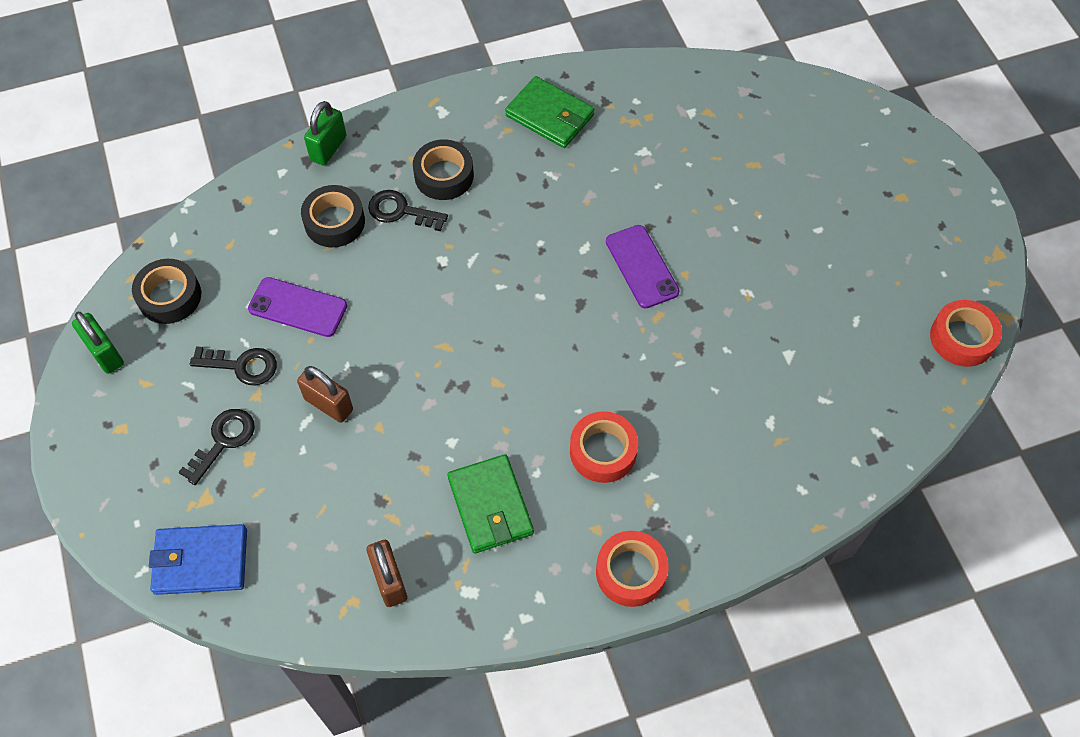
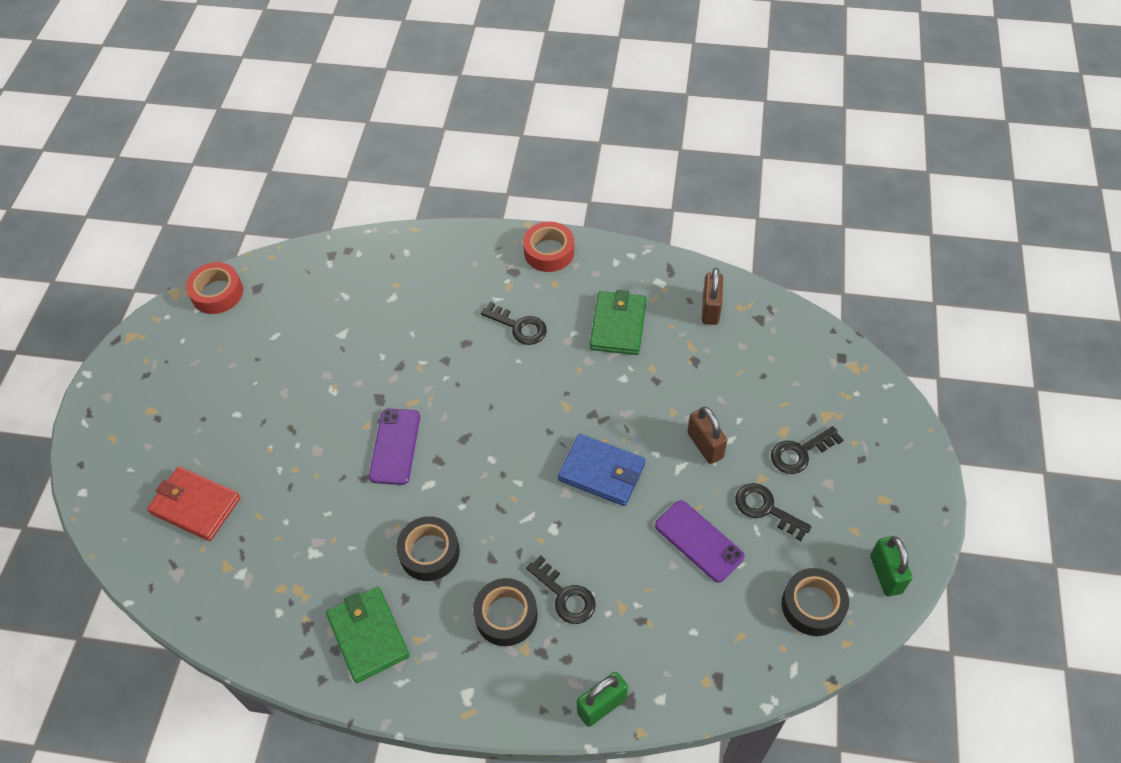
camera: 150 degrees left, 5 degrees down
(200, 561) = (841, 374): blue wallet -> blue wallet (601, 472)
(334, 222) = (631, 613): black tape -> black tape (429, 552)
(603, 451) = (519, 327): red tape -> black key
(778, 142) = (195, 505): none -> red wallet

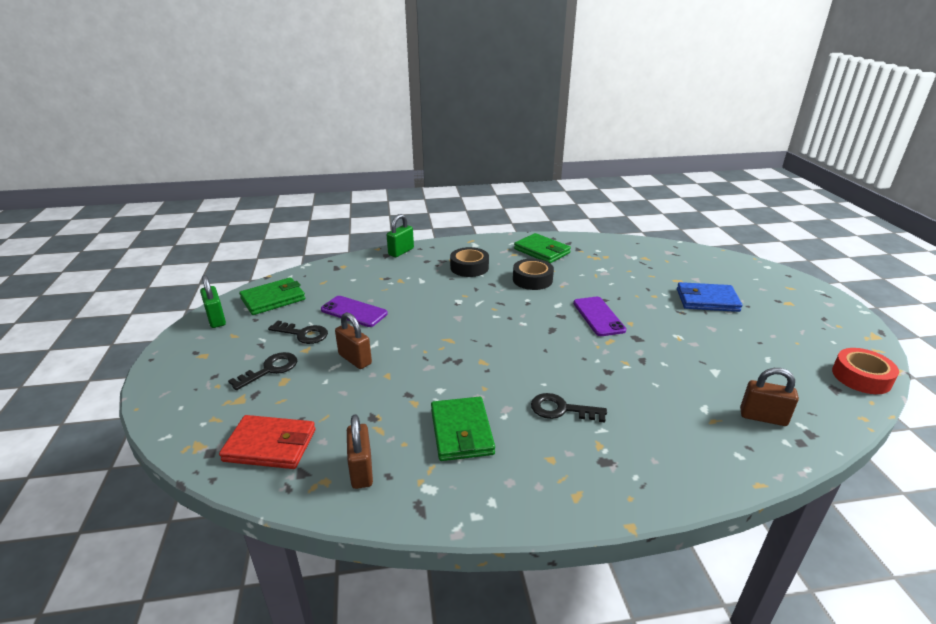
camera: 160 degrees right, 25 degrees down
(195, 505) = (694, 273): red wallet -> red wallet (270, 445)
(352, 277) = (763, 417): none -> brown padlock
(549, 252) = (580, 494): red tape -> none
(565, 595) = (437, 278): black key -> none
(601, 472) = (436, 330): blue wallet -> blue wallet (707, 300)
(813, 605) = (273, 299): black tape -> green wallet

